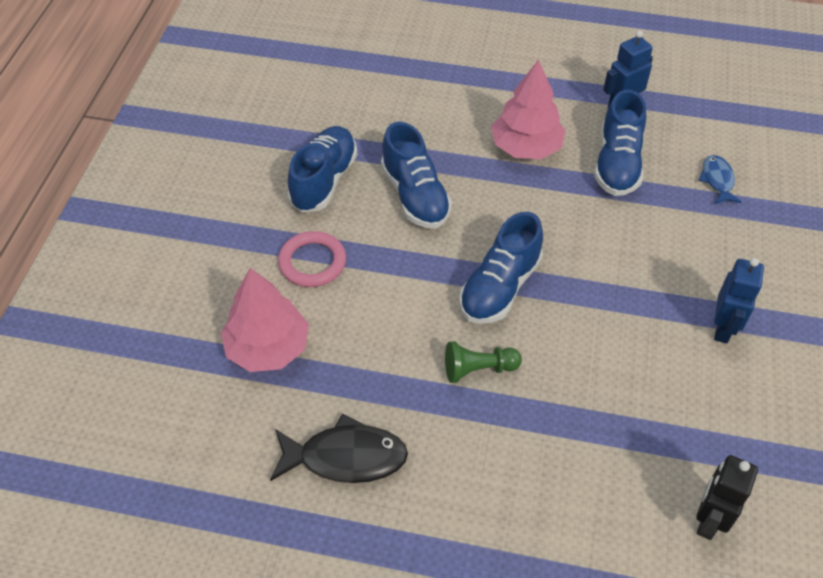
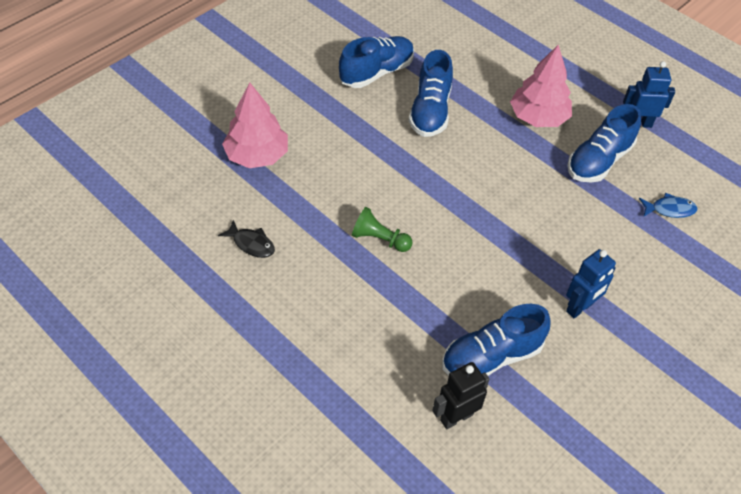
camera: 30 degrees right, 0 degrees up
(312, 262) = (327, 119): pink ring -> none
(345, 457) = (251, 244): black fish -> black fish, size x0.59
(500, 287) = (439, 197): blue shoe -> blue shoe (491, 357)
(717, 180) = (669, 209): blue fish -> blue fish turned 60 degrees clockwise

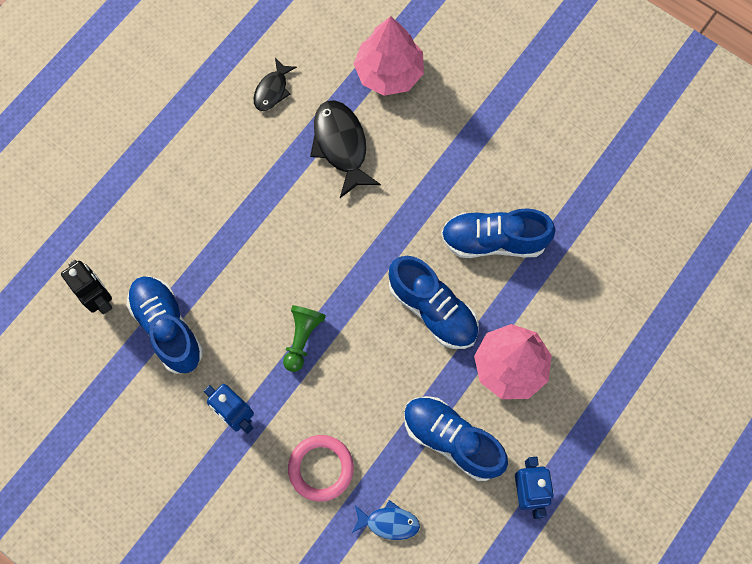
camera: 85 degrees right, 20 degrees up
(323, 198) = (341, 145): none -> black fish
(376, 72) = (545, 174): blue shoe -> blue shoe (432, 309)
(379, 239) = (296, 208): green pawn -> green pawn (302, 338)
(626, 249) = (321, 468): none -> pink ring
(669, 209) = (389, 522): blue fish -> blue fish turned 75 degrees counterclockwise

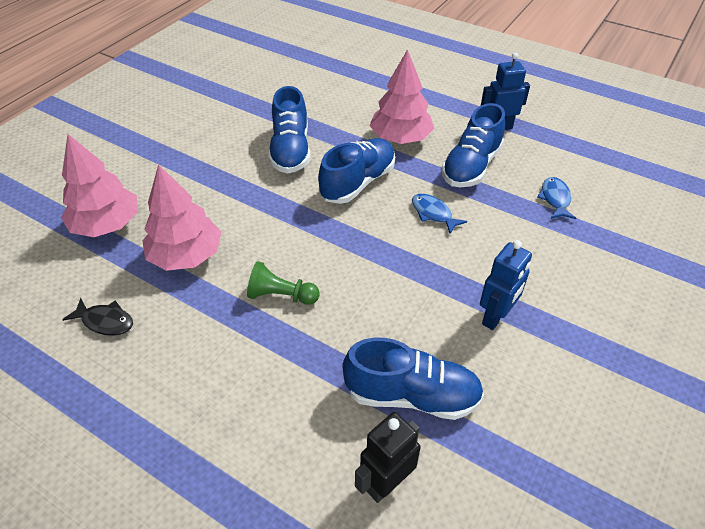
camera: 95 degrees left, 25 degrees down
(167, 328) = (412, 395): blue shoe -> blue shoe turned 135 degrees counterclockwise
(302, 338) = (401, 270): green pawn -> green pawn (281, 295)
(321, 468) = (525, 246): pink ring -> none
(341, 145) = (186, 255): black fish -> pink tree
(377, 382) = (433, 214): none -> blue fish

